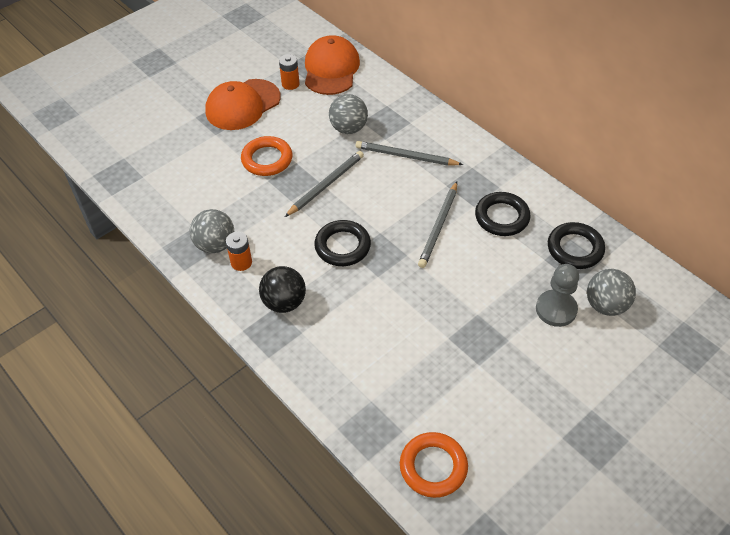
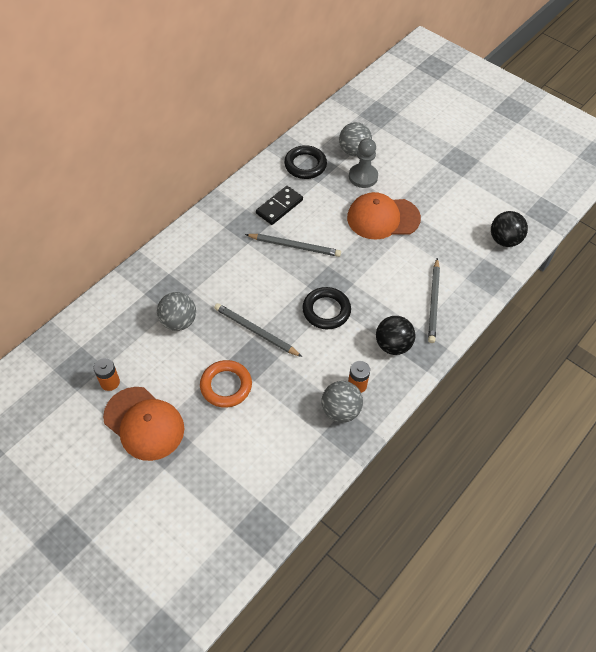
camera: 100 degrees left, 5 degrees up
(331, 69) = (86, 347): orange cap -> orange cap (382, 218)
(406, 156) = (214, 273): grey pencil -> grey pencil (434, 302)
(433, 467) = (504, 240): orange ring -> black ball
(502, 217) = (279, 207): black ring -> black domino

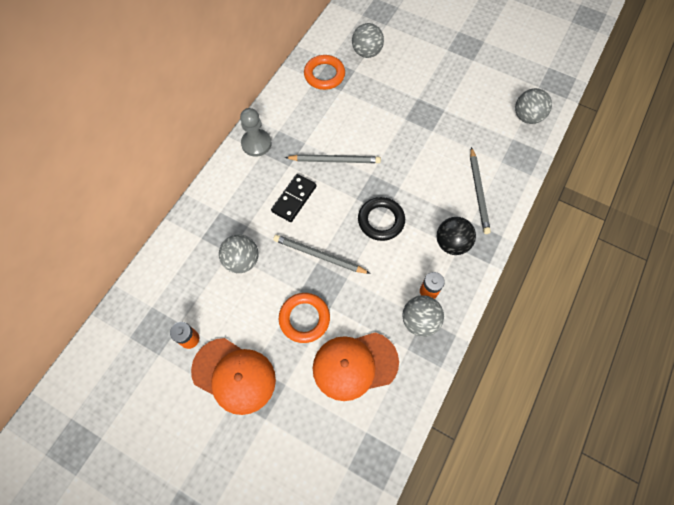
camera: 10 degrees left, 10 degrees up
(279, 207) = (310, 122): black domino -> black domino (294, 199)
(305, 165) = (324, 75): black ring -> orange ring
(363, 177) = (381, 77): grey pawn -> grey pawn (256, 143)
(382, 218) = (410, 116): orange cap -> orange cap (354, 365)
(504, 240) = (527, 117): black ball -> grey ball

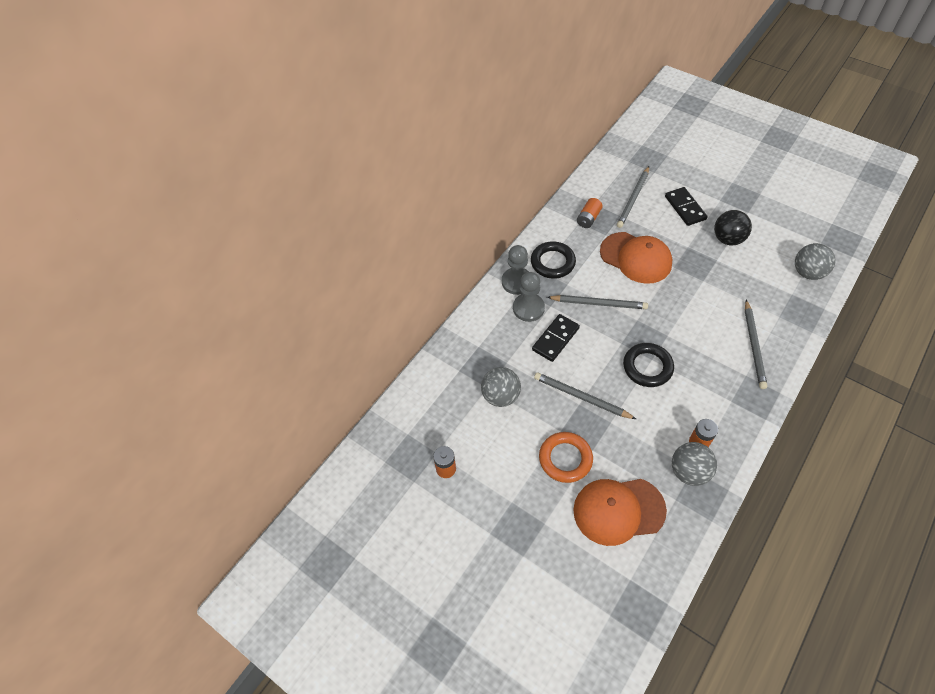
camera: 10 degrees right, 10 degrees down
(234, 375) = (491, 509): orange cap -> orange cap (636, 258)
(268, 170) = (528, 308): none -> grey pawn
(290, 121) = (552, 262): none -> black ring
(324, 75) = (588, 218): orange ring -> orange battery
(367, 52) = (633, 199): grey ball -> grey pencil
(415, 59) = (685, 208): none -> black domino
(452, 243) = (724, 395): black ball -> black ball (728, 239)

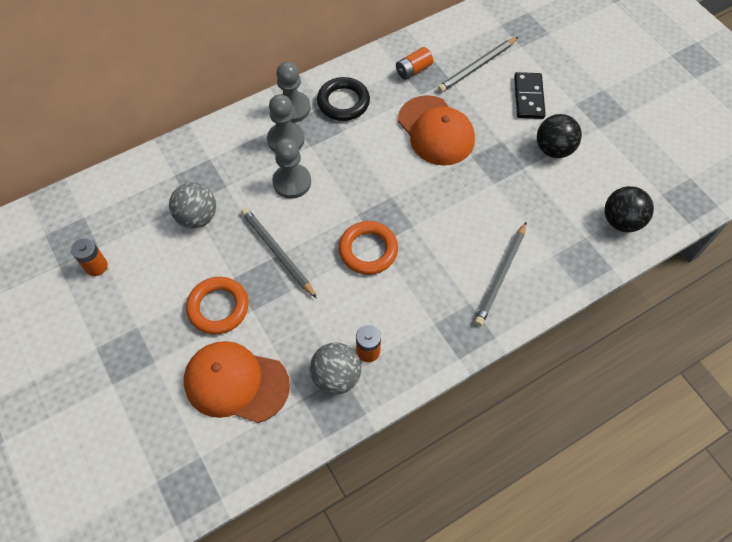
camera: 20 degrees right, 5 degrees up
(555, 339) = (292, 182): black domino -> grey pawn
(599, 303) = (362, 163): grey pencil -> none
(647, 367) = (368, 250): black ring -> orange ring
(807, 272) = (621, 221): grey ball -> black ball

